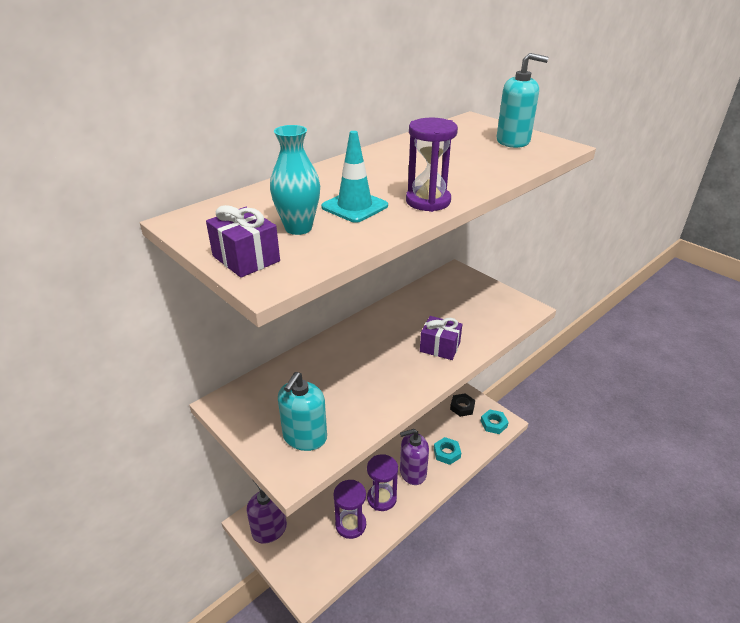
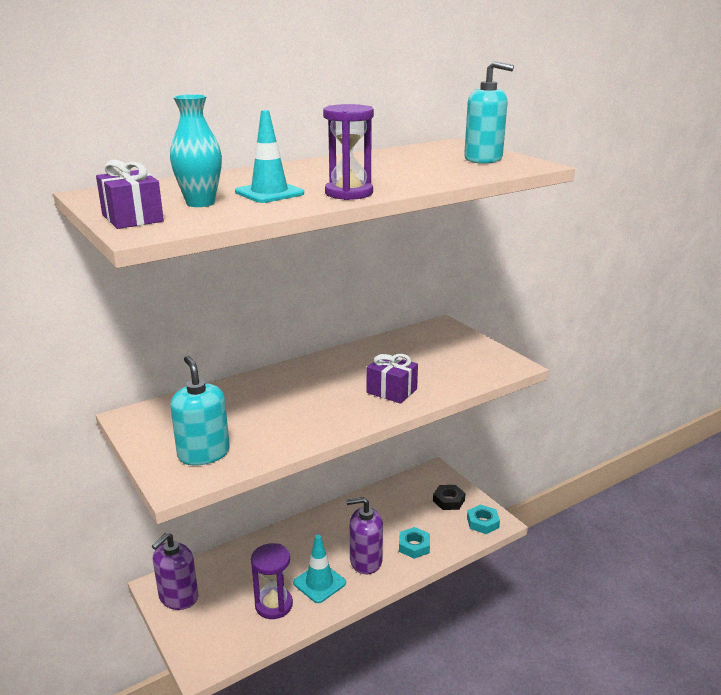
camera: 10 degrees right, 10 degrees down
(269, 530) = (178, 597): purple soap dispenser -> purple soap dispenser turned 120 degrees counterclockwise
(304, 437) = (203, 453): turquoise soap dispenser -> turquoise soap dispenser turned 120 degrees clockwise
(381, 498) = (319, 583): purple hourglass -> turquoise traffic cone

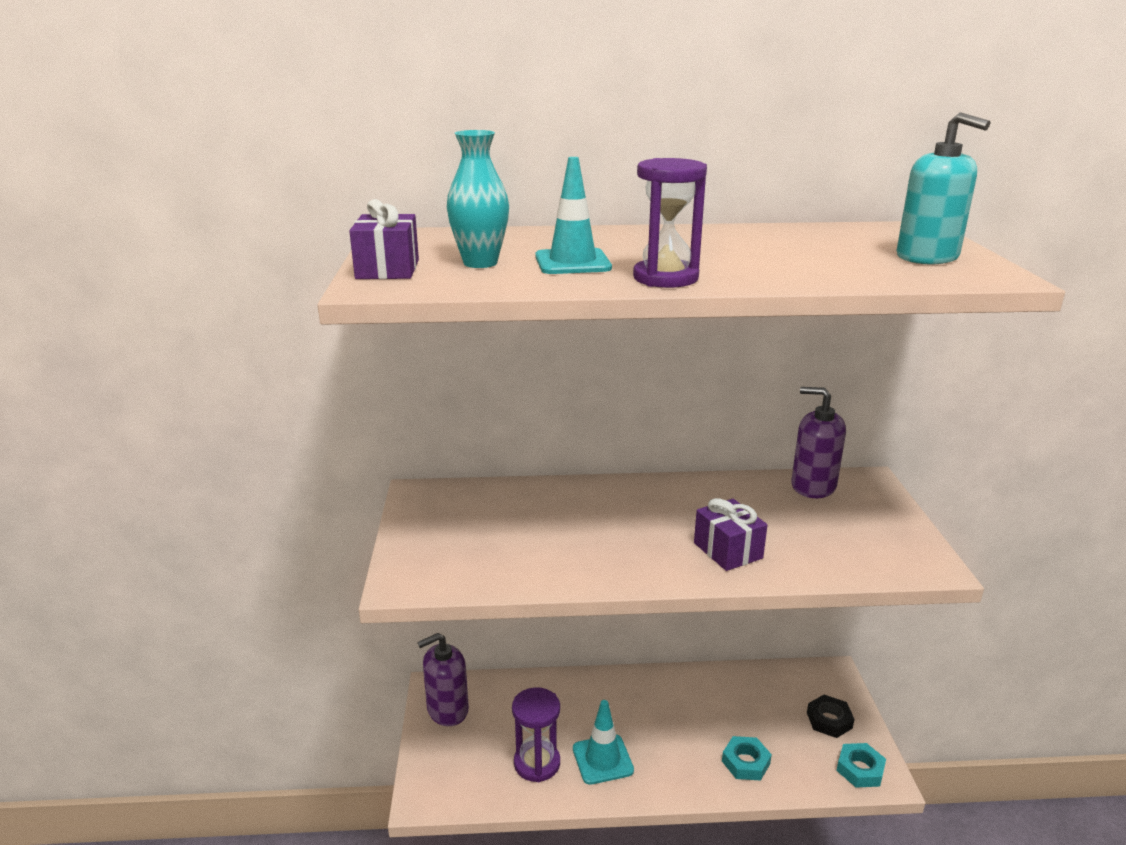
camera: 30 degrees right, 0 degrees up
(203, 453) = (455, 559): turquoise soap dispenser -> none
(365, 561) = (673, 756): purple soap dispenser -> purple soap dispenser (813, 486)

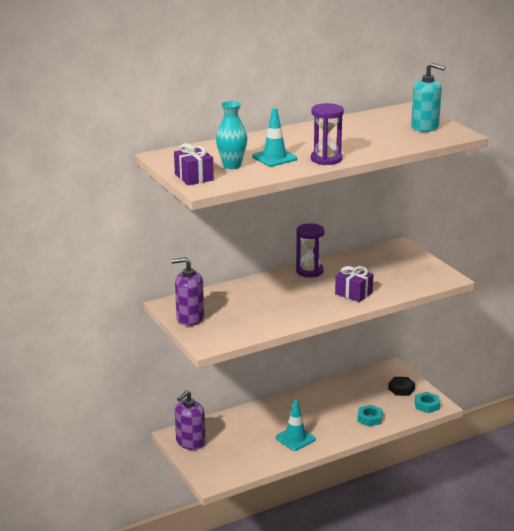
camera: 25 degrees left, 0 degrees up
(537, 763) = (261, 450): purple hourglass -> purple hourglass (309, 271)
(813, 486) = (374, 254): purple soap dispenser -> purple soap dispenser (190, 318)

